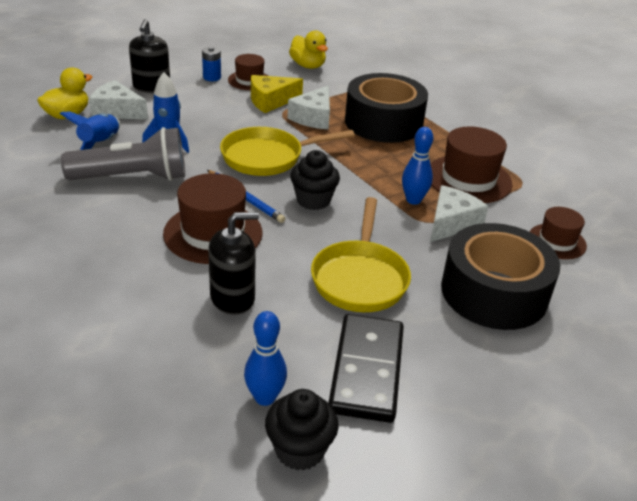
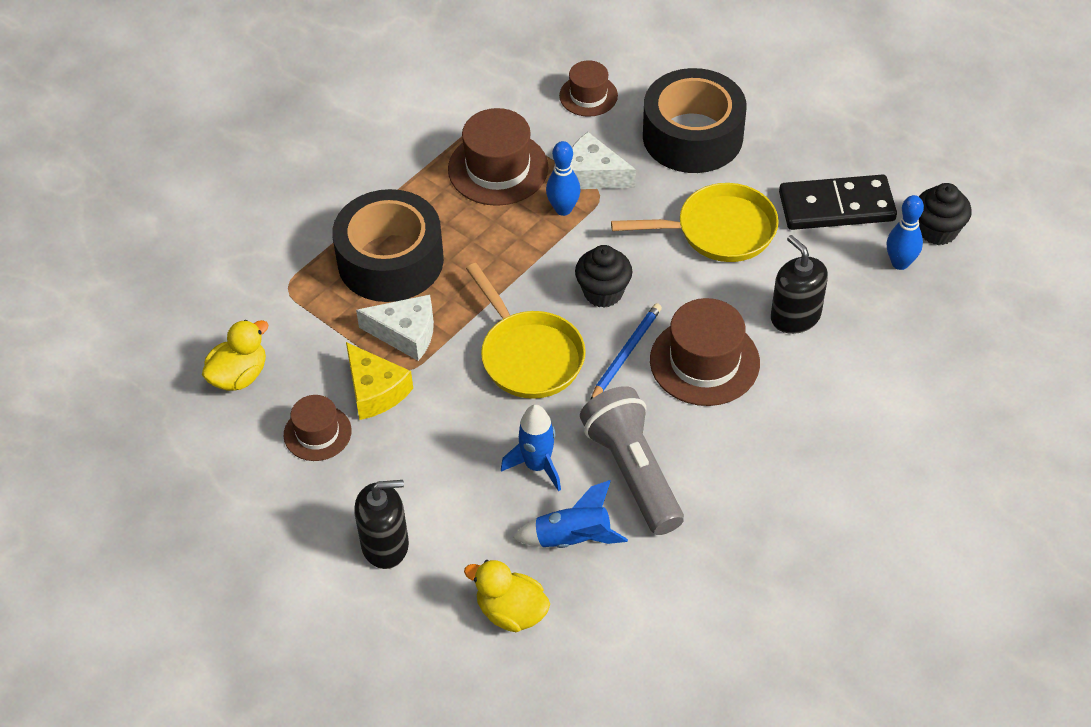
camera: 100 degrees left, 15 degrees up
(117, 111) = (476, 557): white cheese -> none
(212, 77) = (323, 482): blue battery -> none

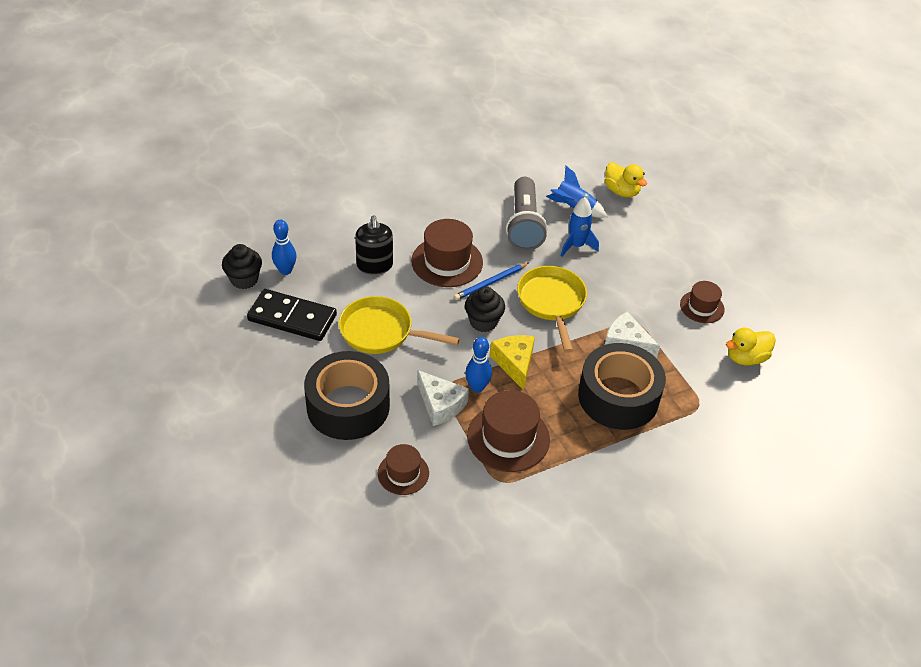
camera: 160 degrees left, 5 degrees down
(375, 391) = (658, 317): yellow cheese -> yellow cheese (514, 363)
(385, 545) = (678, 239): black soap dispenser -> none

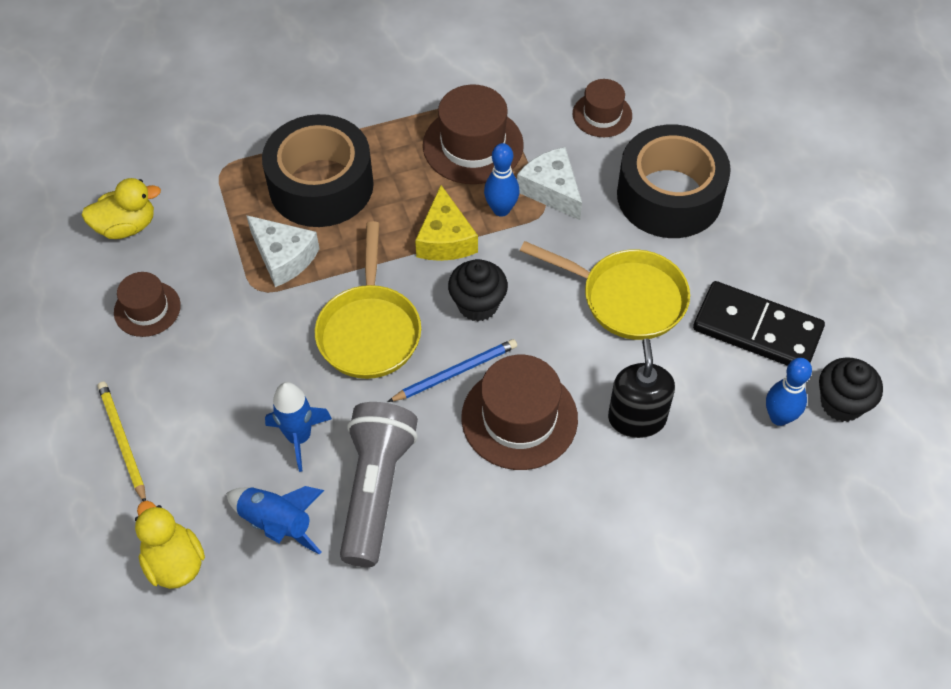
camera: 170 degrees left, 10 degrees up
(678, 239) = (122, 441): none -> yellow pencil

